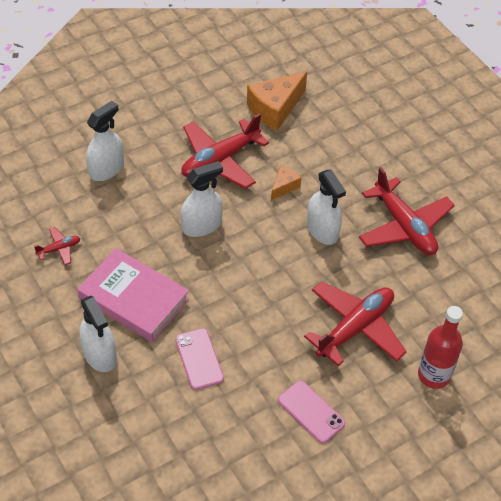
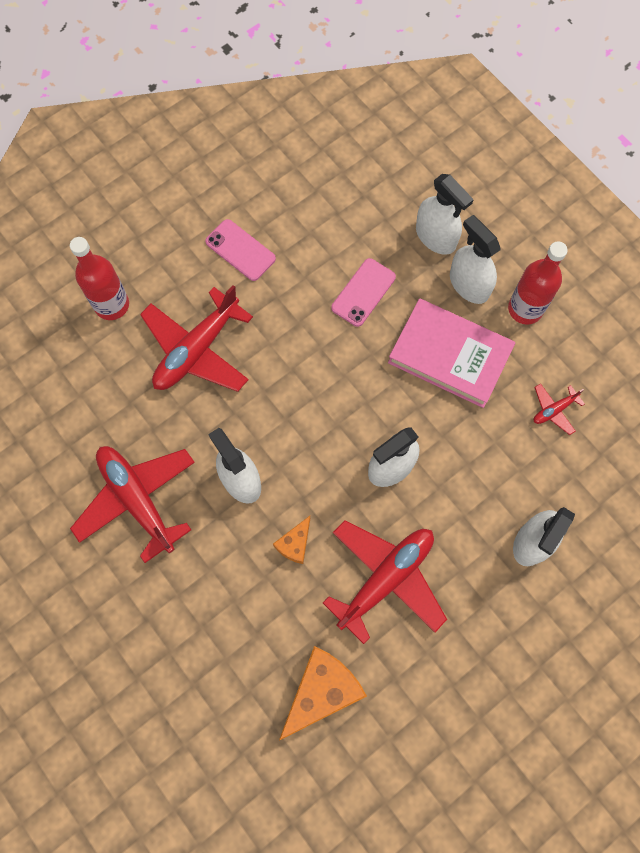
camera: 175 degrees right, 20 degrees up
(55, 328) = (525, 309): none -> red bottle
(119, 402) = (435, 237): none -> white spray bottle
(199, 359) = (363, 292): pink phone -> pink phone turned 60 degrees clockwise

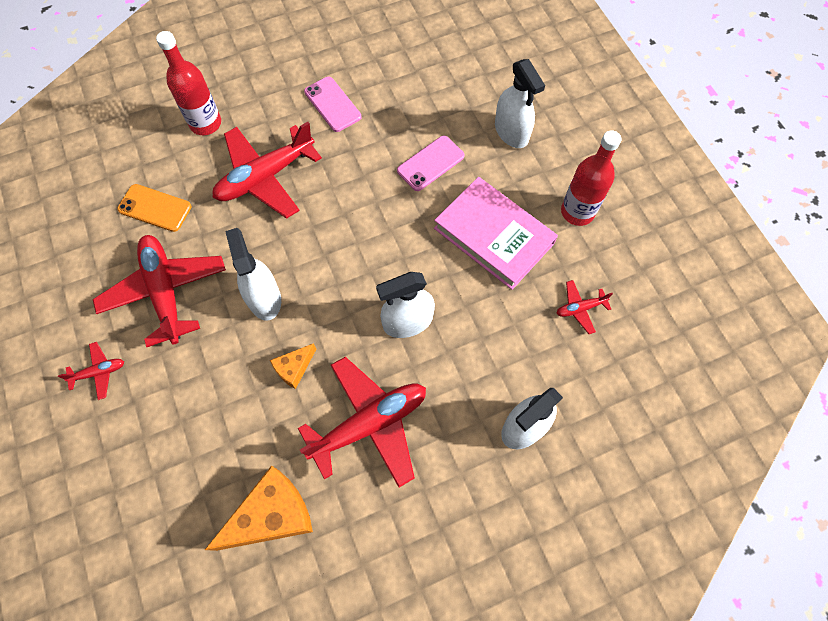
camera: 15 degrees right, 5 degrees down
(92, 413) = (155, 208): none -> orange phone
(101, 600) = (99, 372): none -> red plane
(469, 284) = (530, 179): white spray bottle -> none

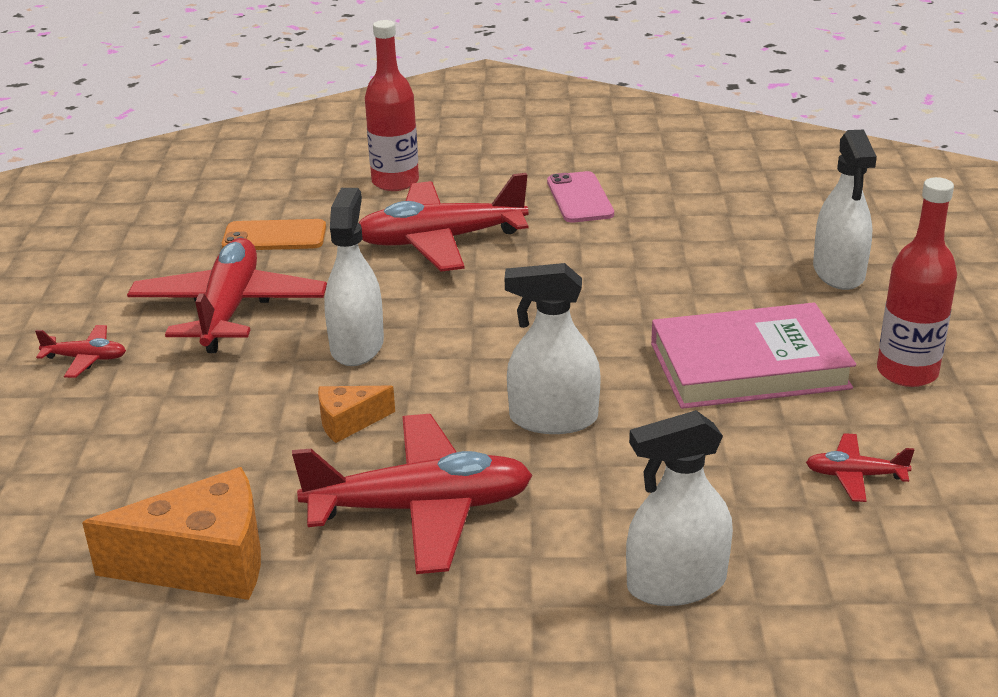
camera: 25 degrees right, 35 degrees down
(155, 208) = (274, 236): orange phone -> orange phone turned 45 degrees counterclockwise
(430, 163) = (690, 276): pink phone -> none
(494, 235) = (748, 365): pink book -> pink book turned 75 degrees counterclockwise

